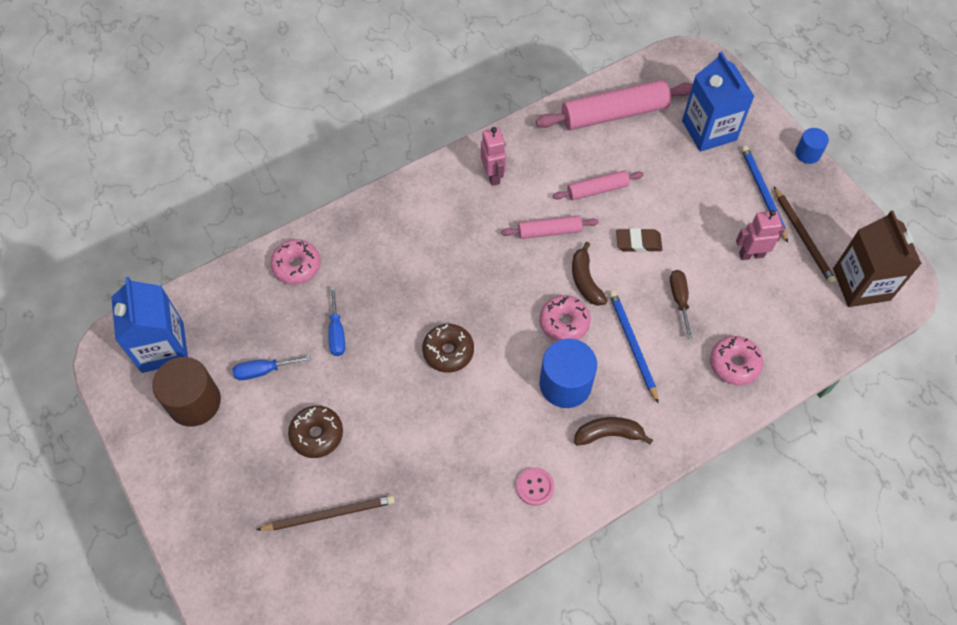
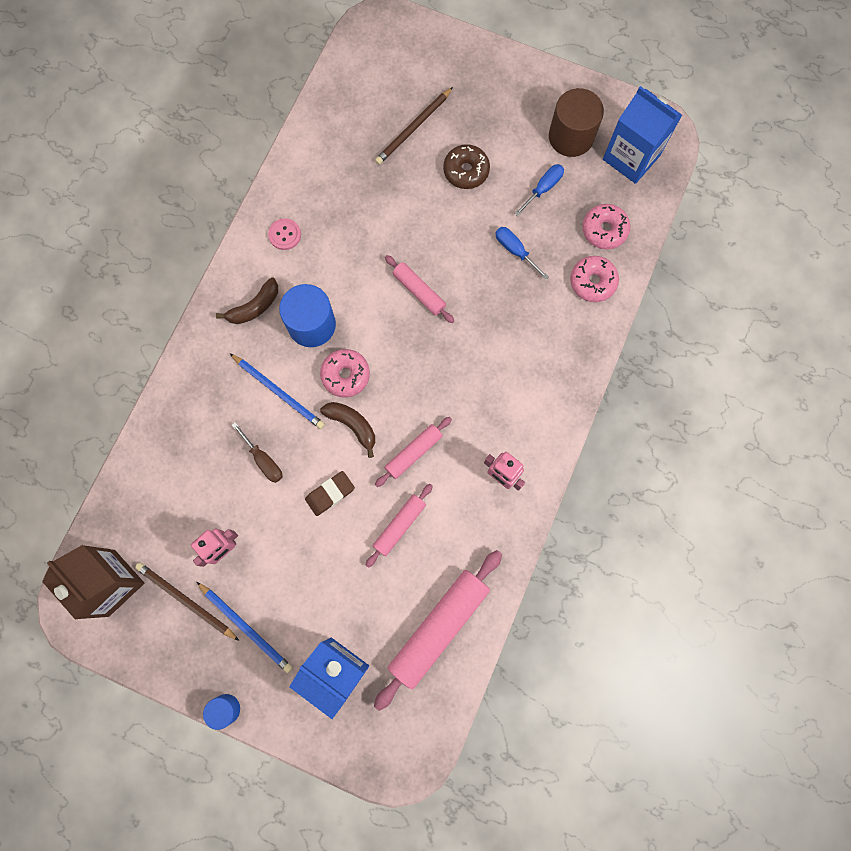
camera: 145 degrees right, 15 degrees up
(448, 351) = (419, 292): brown donut -> pink rolling pin
(734, 364) = (187, 429): pink donut -> pink donut (604, 230)

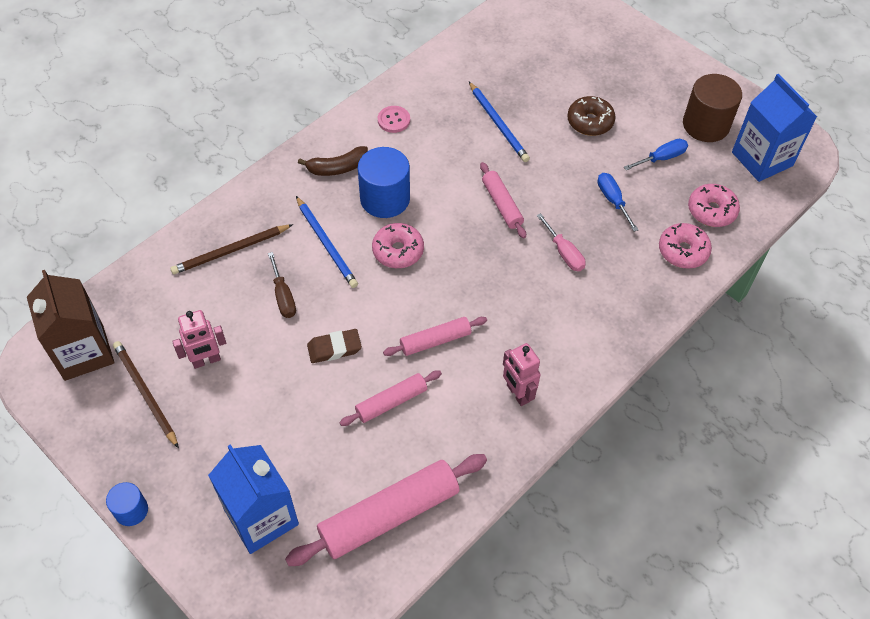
camera: 20 degrees right, 20 degrees down
(246, 627) = (191, 440): blue pencil -> blue pencil (498, 124)
(352, 425) = (385, 296): brown banana -> none
(413, 128) = (553, 74): brown pencil -> brown pencil (230, 251)
(491, 322) = (564, 253): none -> pink screwdriver

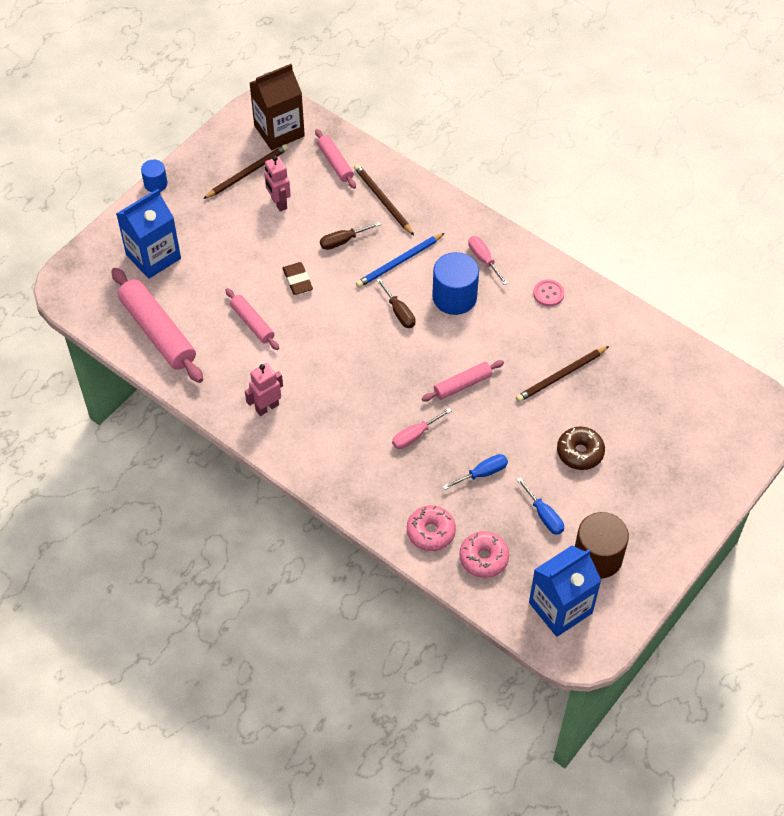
camera: 85 degrees right, 0 degrees up
(338, 168) = (483, 259): brown banana -> pink screwdriver
(398, 251) = (399, 312): pink donut -> brown screwdriver
(435, 341) = (311, 347): pink rolling pin -> pink rolling pin (335, 163)
(498, 124) = (561, 376): blue pencil -> brown pencil

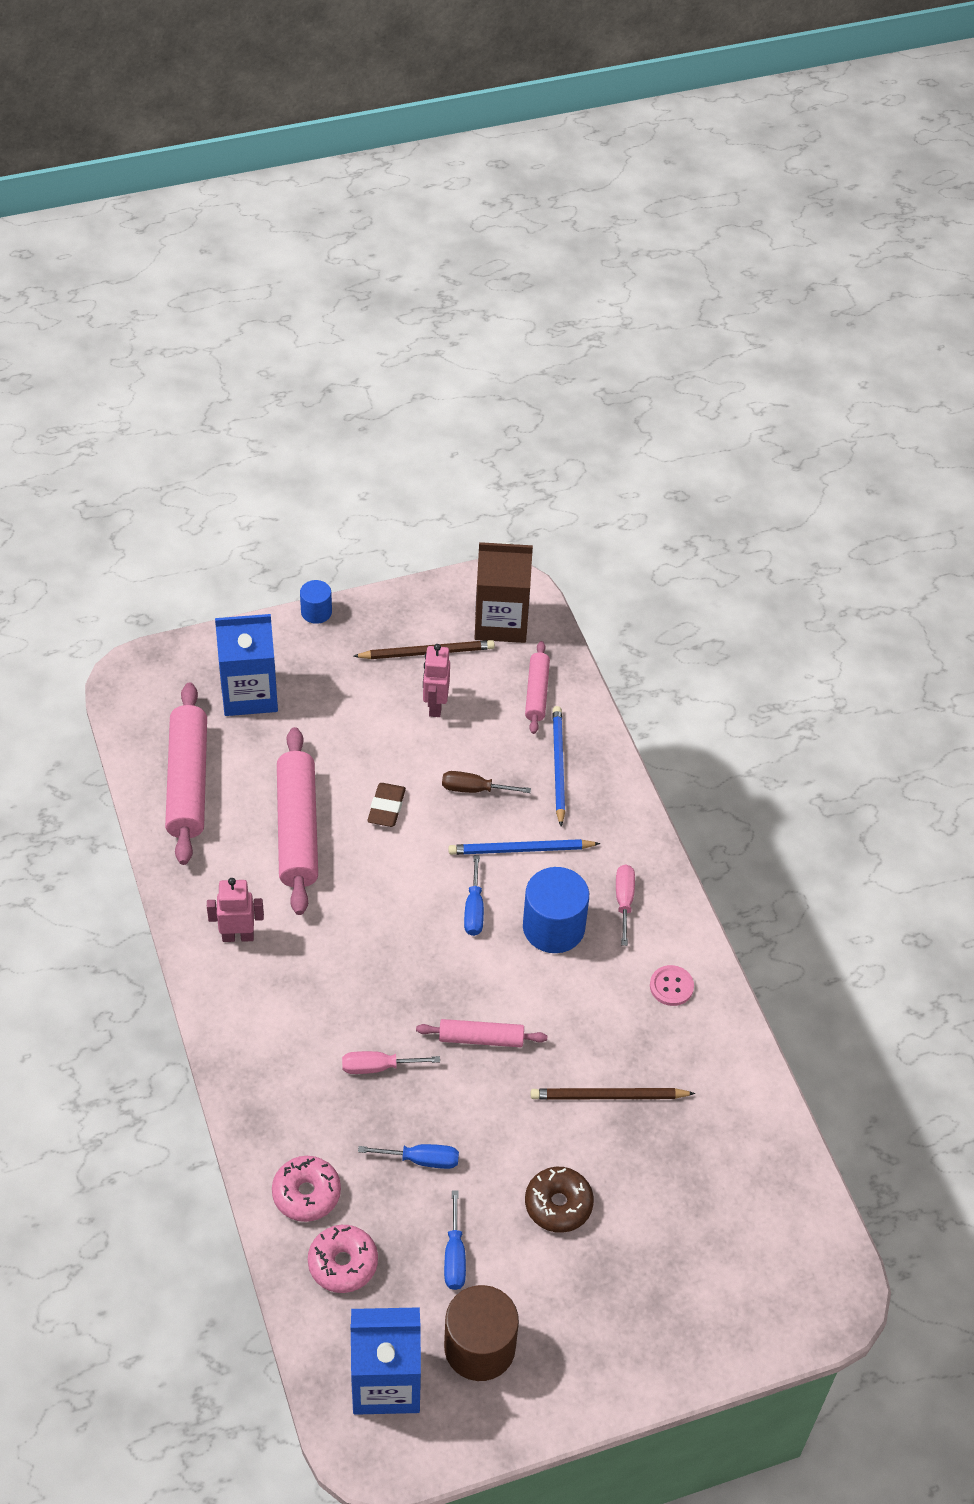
camera: 30 degrees right, 5 degrees down
(252, 323) = (298, 829): pink rolling pin -> pink rolling pin, size x1.82
(383, 200) = (558, 766): brown pencil -> blue pencil
(399, 312) = (474, 909): brown screwdriver -> blue screwdriver

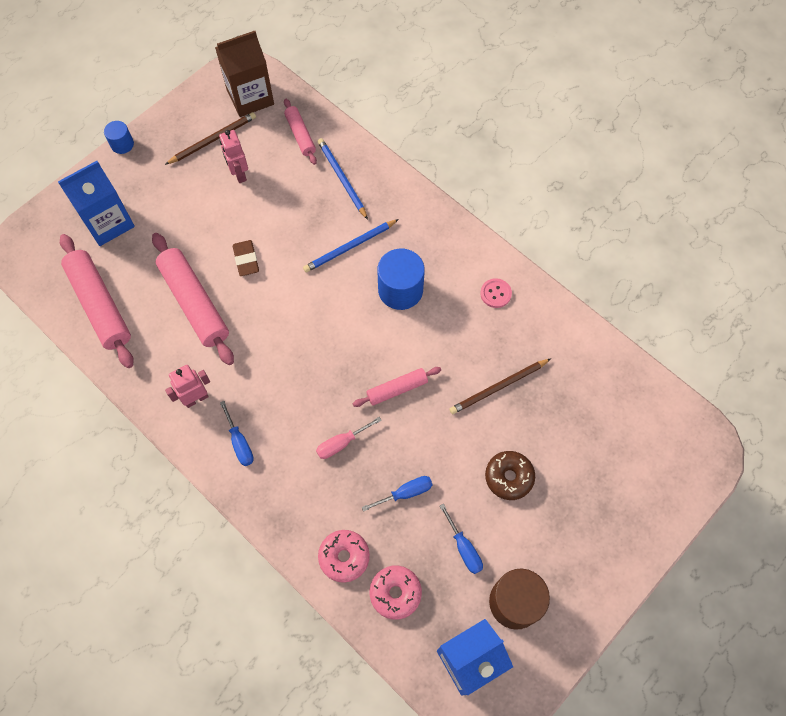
camera: 25 degrees left, 15 degrees up
(474, 789) = (297, 220): brown screwdriver -> none
(474, 909) = (343, 302): blue screwdriver -> blue screwdriver (239, 443)
(624, 901) = (434, 250): pink screwdriver -> none

